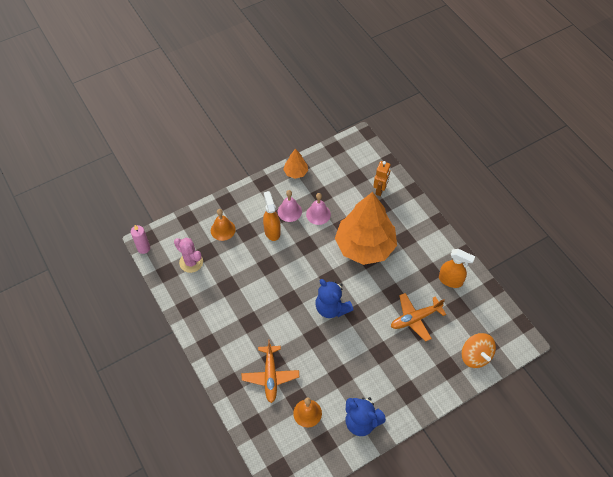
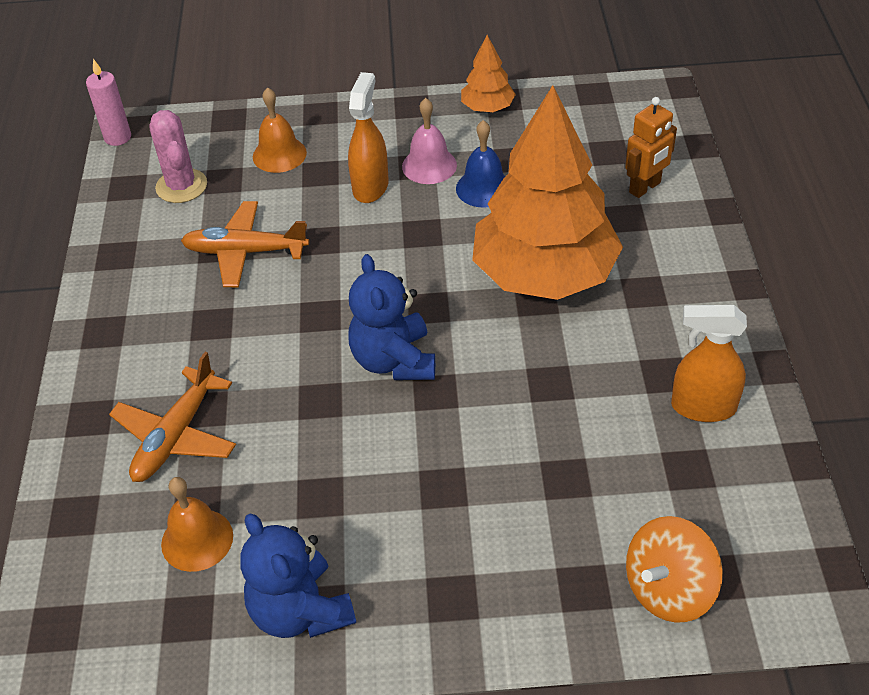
camera: 30 degrees right, 10 degrees down
(318, 214) = (483, 188): pink bell -> blue bell
(415, 318) = (567, 451): orange plane -> orange plane (245, 252)
(450, 280) = (702, 407): orange spray bottle -> orange spray bottle turned 135 degrees clockwise
(475, 356) = (668, 589): orange spinning top -> orange spinning top turned 45 degrees clockwise

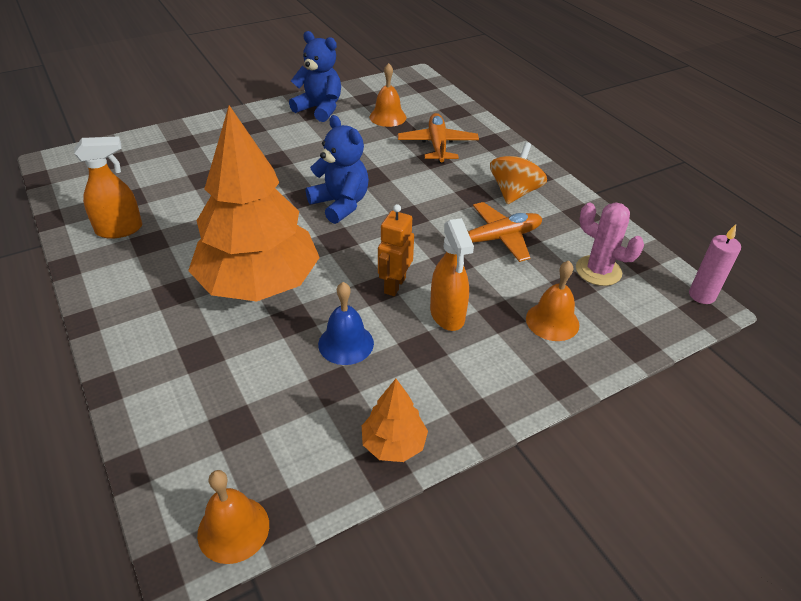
camera: 150 degrees right, 5 degrees down
(429, 165) = (410, 351): pink bell -> none
(626, 93) = (233, 529): none -> orange bell
(645, 188) = (186, 391): orange robot -> orange robot (394, 285)
(668, 589) = (137, 151): orange spinning top -> orange spinning top (514, 192)

